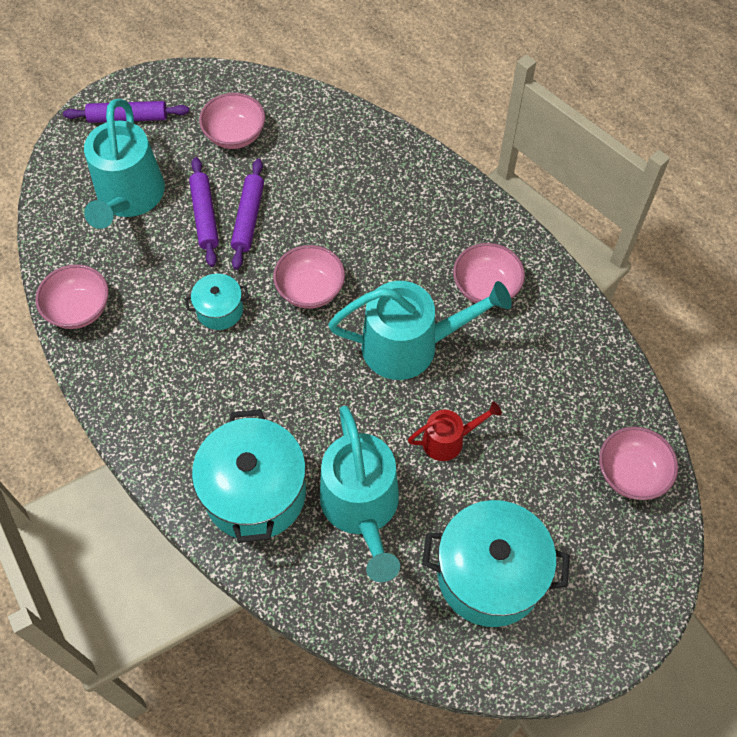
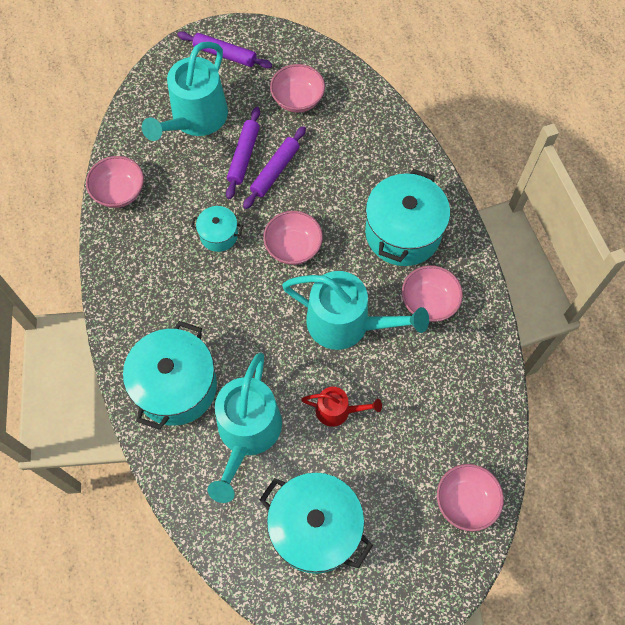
camera: 25 degrees right, 5 degrees up
(421, 228) = (403, 233): none -> turquoise pot

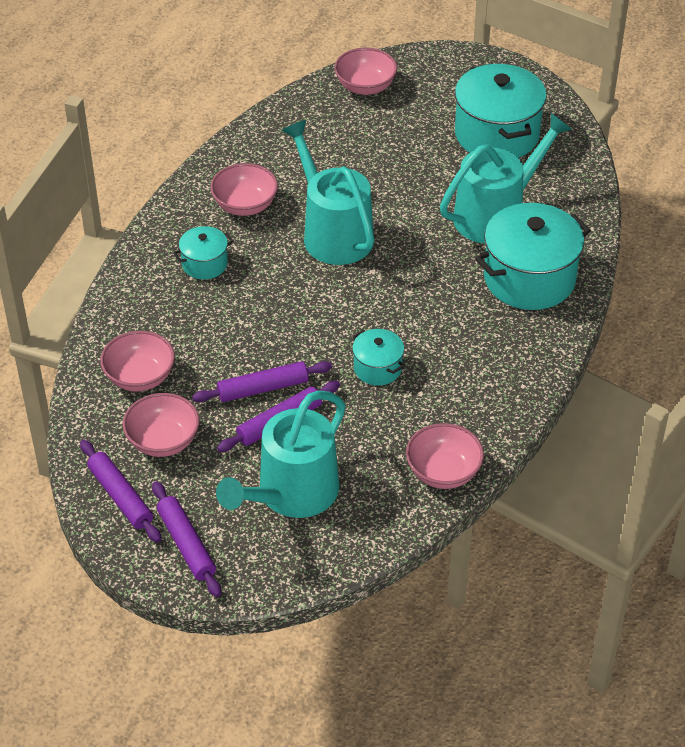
camera: 140 degrees left, 20 degrees down
(195, 119) = (291, 494): turquoise watering can -> turquoise watering can turned 150 degrees clockwise
(286, 55) = (120, 496): none -> purple rolling pin
(293, 247) = (316, 315): pink bowl -> pink bowl (140, 377)
(337, 410) = (405, 186): red watering can -> none
(403, 233) = (205, 264): turquoise pot -> turquoise pot, size x0.50

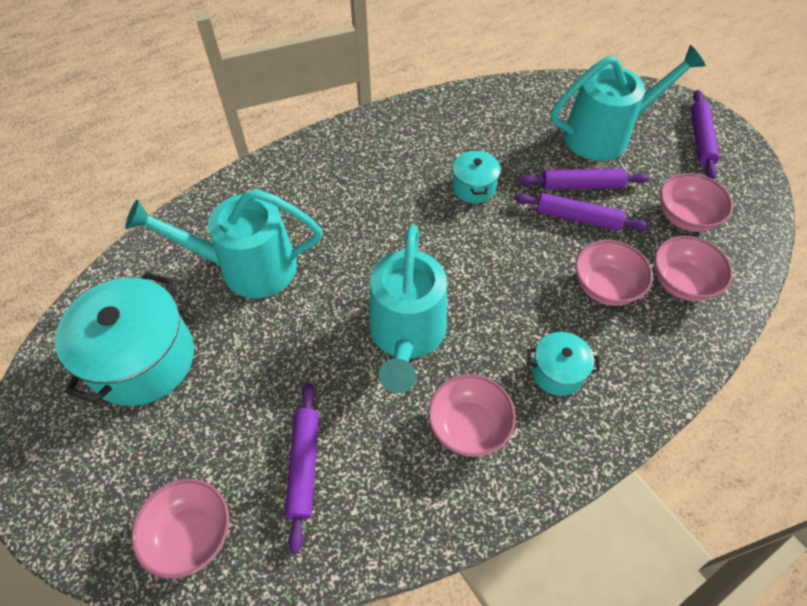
camera: 145 degrees left, 10 degrees up
(120, 496) = (739, 192): purple rolling pin -> purple rolling pin (304, 466)
(443, 472) = (488, 99): pink bowl -> pink bowl (605, 286)
(529, 278) = (288, 195): turquoise pot -> none

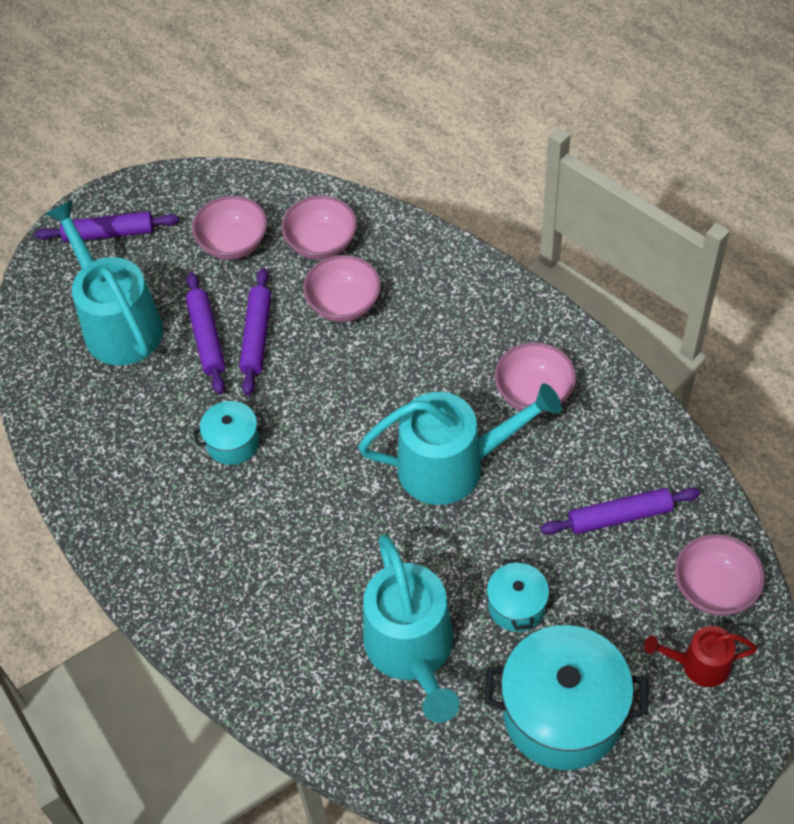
camera: 100 degrees left, 0 degrees up
(125, 489) = (699, 664): none -> red watering can
(557, 372) = (455, 332): turquoise pot -> turquoise pot (516, 606)

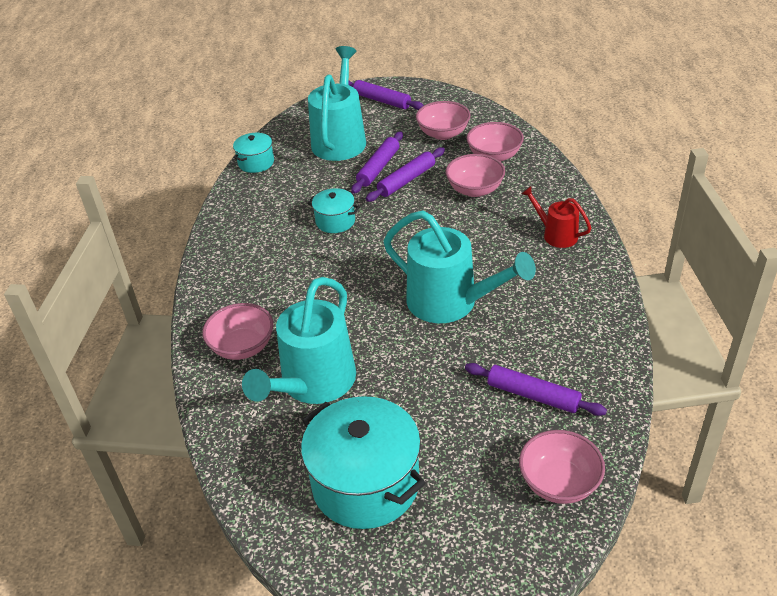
camera: 40 degrees right, 15 degrees down
(516, 606) = (405, 402): turquoise pot -> turquoise pot (256, 163)
(534, 393) = (547, 294): pink bowl -> pink bowl (242, 347)
(699, 664) = (495, 523): red watering can -> red watering can (556, 235)

